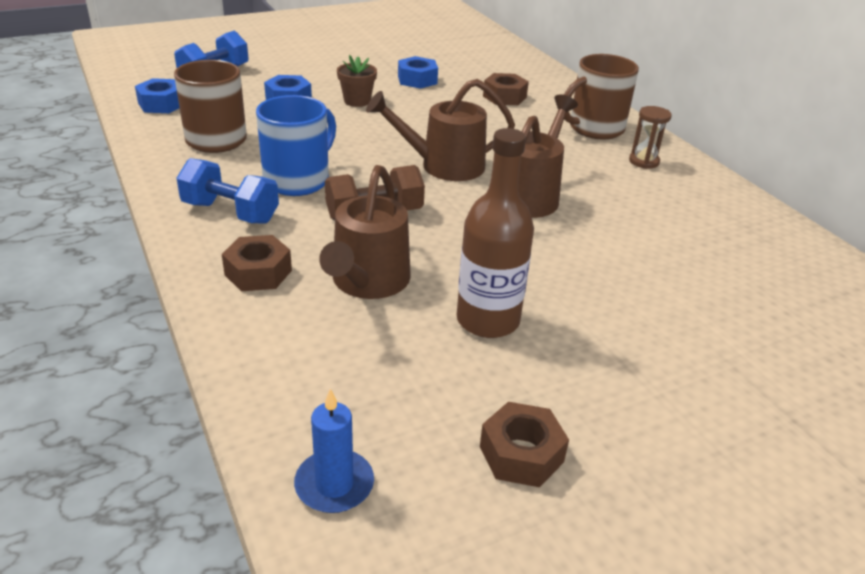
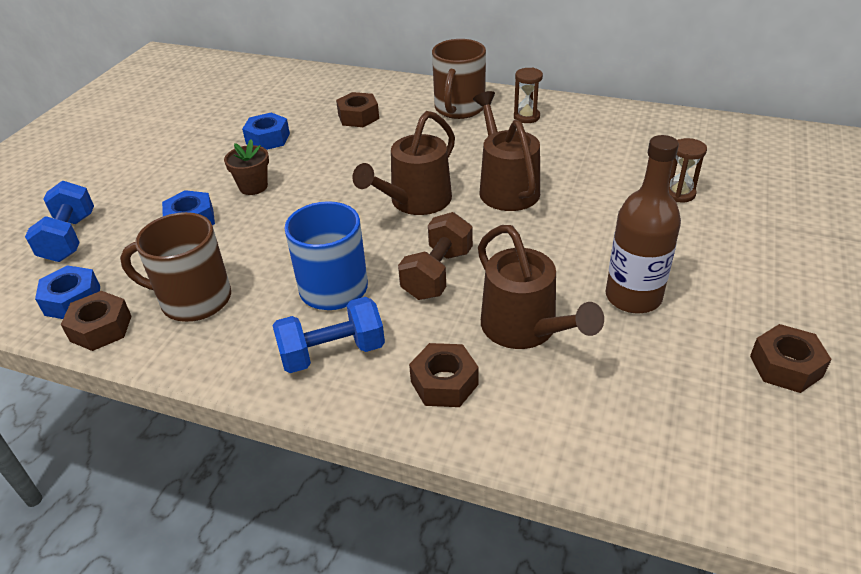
camera: 40 degrees left, 5 degrees up
(149, 125) = (101, 328): none -> brown nut
(334, 484) = (746, 478): blue candle -> none
(680, 285) = (679, 194): none -> brown hourglass

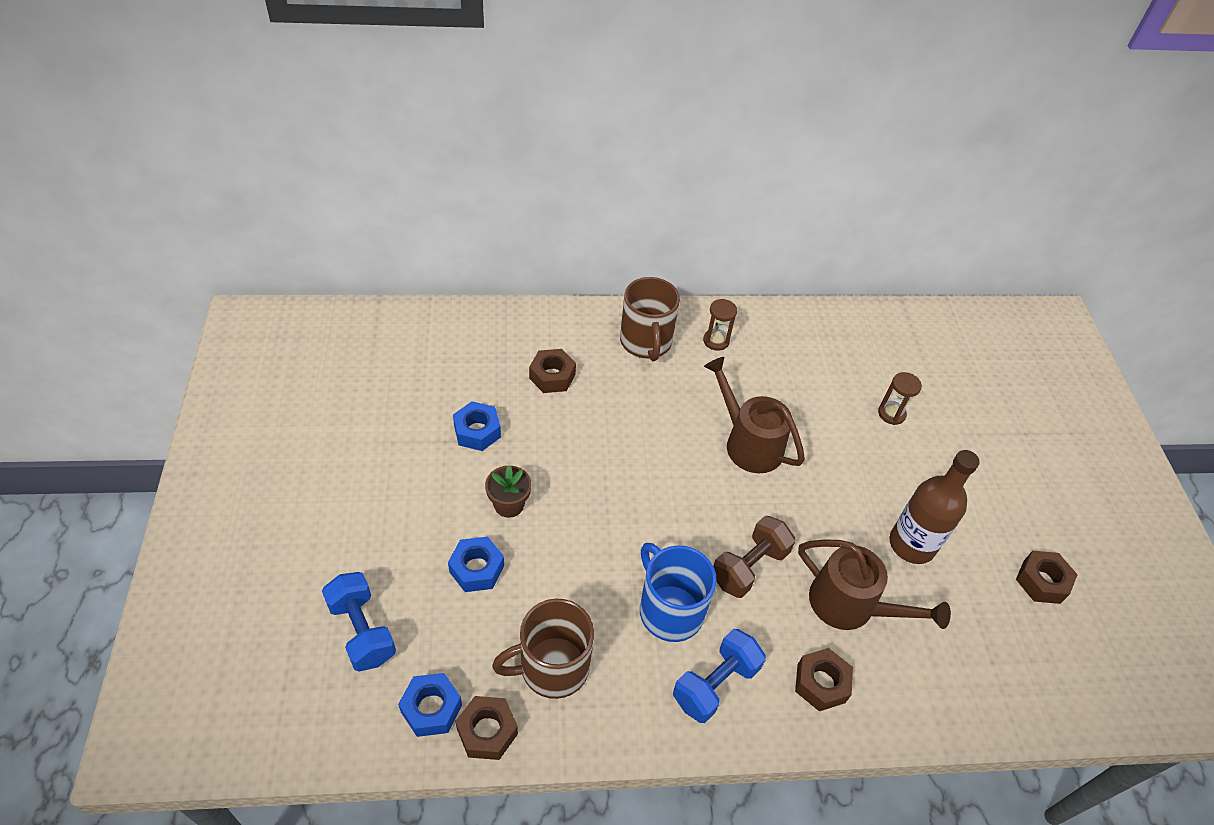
camera: 30 degrees left, 10 degrees up
(415, 201) = (679, 482): brown watering can -> none
(437, 274) = (749, 567): brown dumbbell -> brown dumbbell turned 45 degrees clockwise

